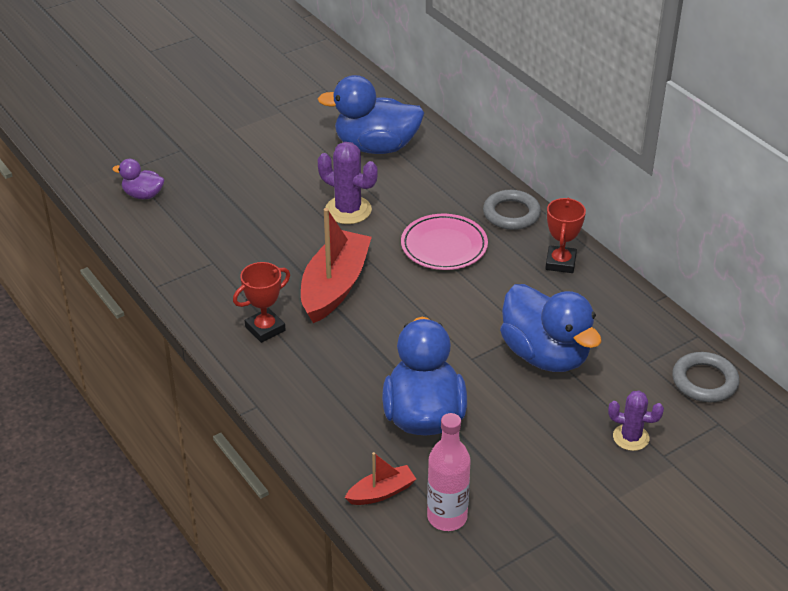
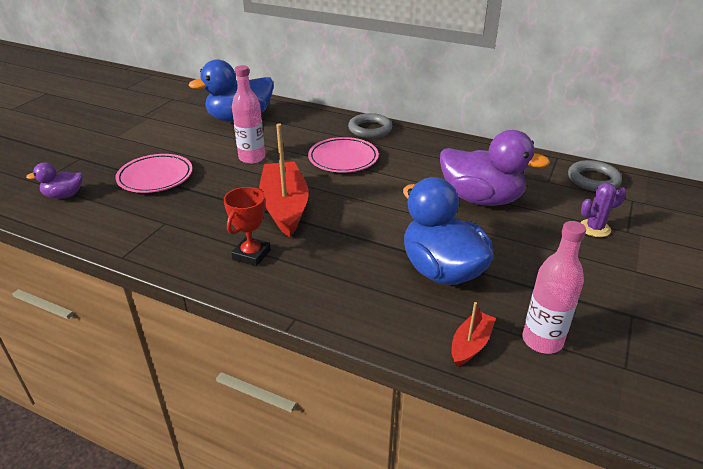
camera: 30 degrees left, 5 degrees down
(237, 202) = (155, 177): none -> pink plate
(348, 210) = (252, 158): purple cactus -> pink bottle
(545, 355) = (481, 199): blue duck -> purple duck
(560, 263) = (430, 145): red trophy -> none

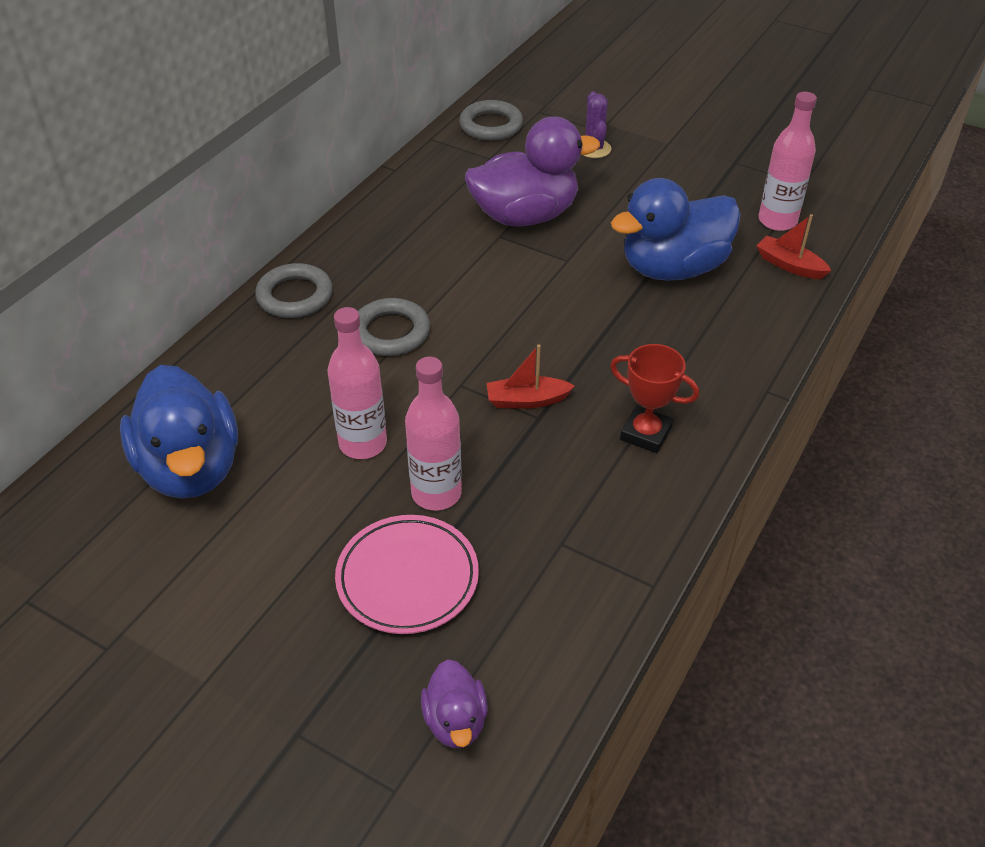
camera: 85 degrees left, 10 degrees up
(212, 181) = (436, 493): none -> pink bottle
(285, 207) = (527, 400): red boat -> red boat, size x0.50
(343, 159) = (391, 332): pink plate -> grey ring
(481, 199) = (525, 216): purple duck -> purple duck turned 45 degrees clockwise

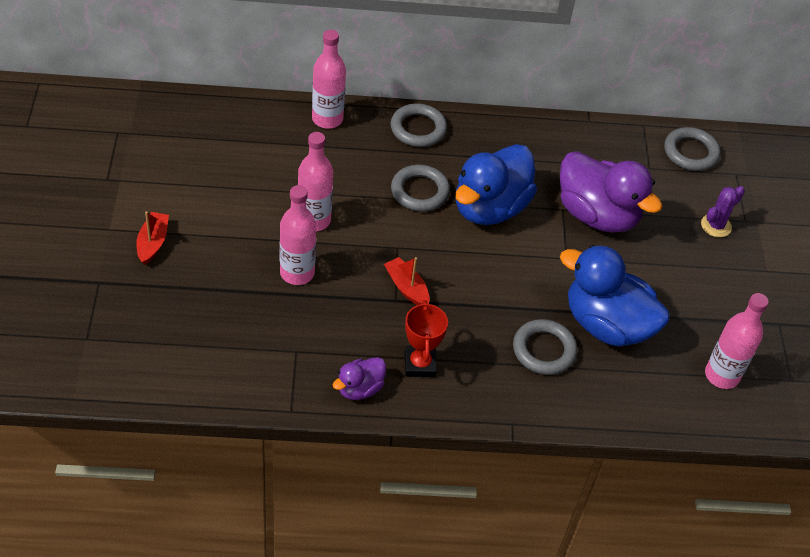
camera: 55 degrees right, 5 degrees up
(191, 468) = (244, 151): blue duck -> blue duck (490, 208)
(208, 367) = (327, 119): none -> pink bottle
(407, 578) = (225, 286): pink plate -> none
(455, 721) = (141, 348): purple duck -> purple duck (359, 388)
(681, 326) = (544, 350): none -> grey ring
(789, 265) = (669, 399): red boat -> red boat (153, 243)

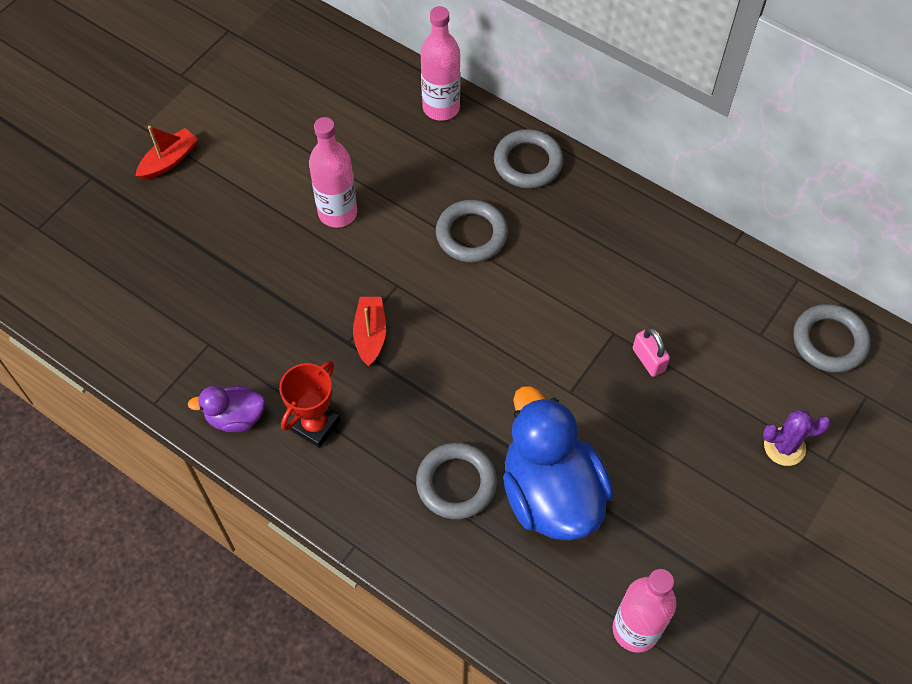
camera: 40 degrees right, 10 degrees up
(297, 273) = (276, 261): pink bottle -> none
(490, 208) = (532, 290): blue duck -> none
(597, 215) = (648, 360): purple duck -> pink padlock

